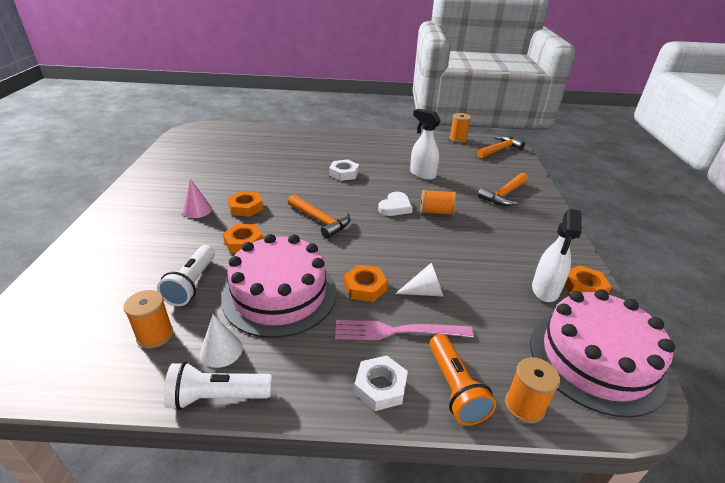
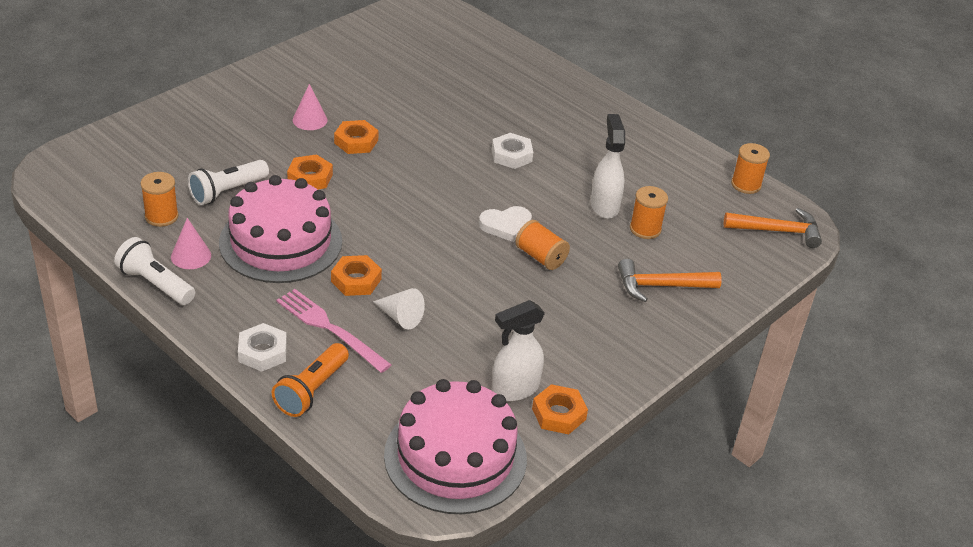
camera: 40 degrees right, 5 degrees up
(221, 350) = (191, 256): white cone -> pink cone
(320, 221) = (406, 196): orange hammer -> none
(524, 406) = (342, 435): orange spool -> orange spool (645, 229)

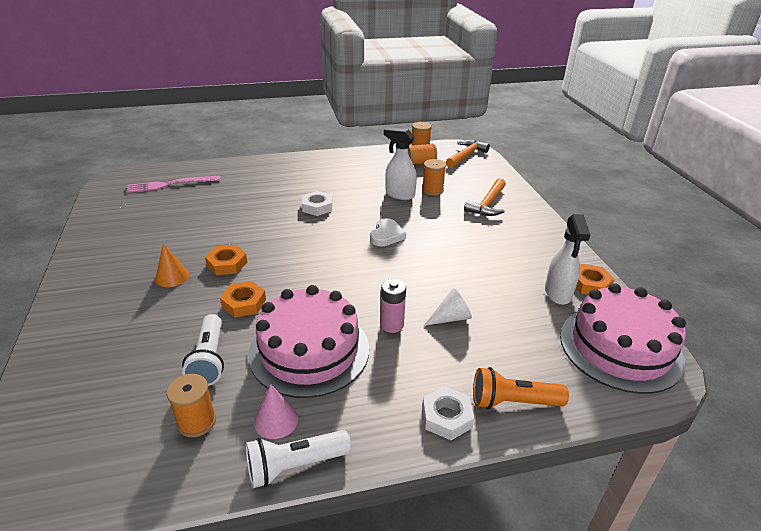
camera: 55 degrees left, 5 degrees down
(310, 120) = (172, 276): pink cone -> orange cone
(311, 390) = (513, 402): orange flashlight -> orange flashlight turned 120 degrees clockwise
(330, 329) = (441, 361): pink fork -> pink fork (170, 184)
(356, 280) = (392, 325): orange nut -> pink battery
(540, 257) = (429, 234): orange spool -> orange spool (420, 163)

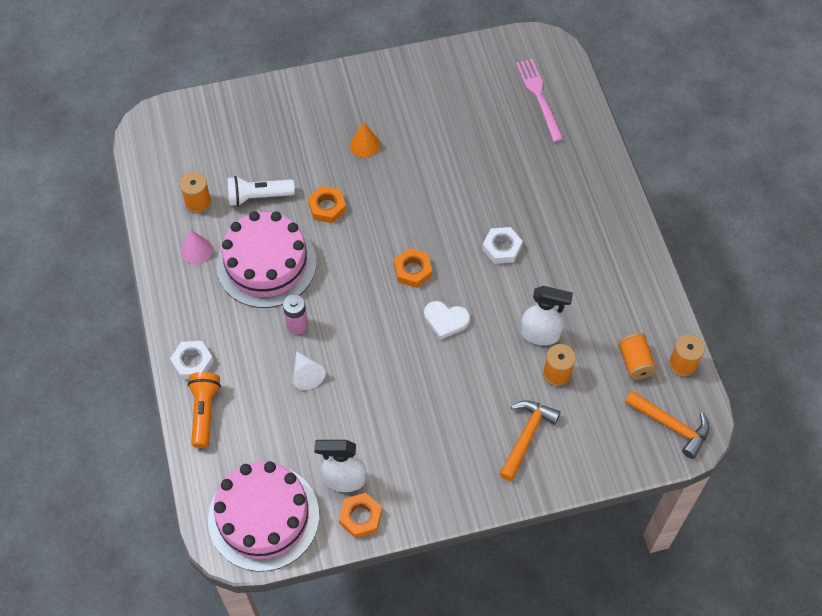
camera: 90 degrees right, 25 degrees up
(227, 264) = (386, 182): orange nut -> orange nut (413, 270)
(295, 466) = (158, 266): white flashlight -> none
(399, 195) = (540, 334): white spray bottle -> white spray bottle turned 75 degrees clockwise
(488, 204) = (526, 436): orange hammer -> orange hammer turned 90 degrees clockwise

